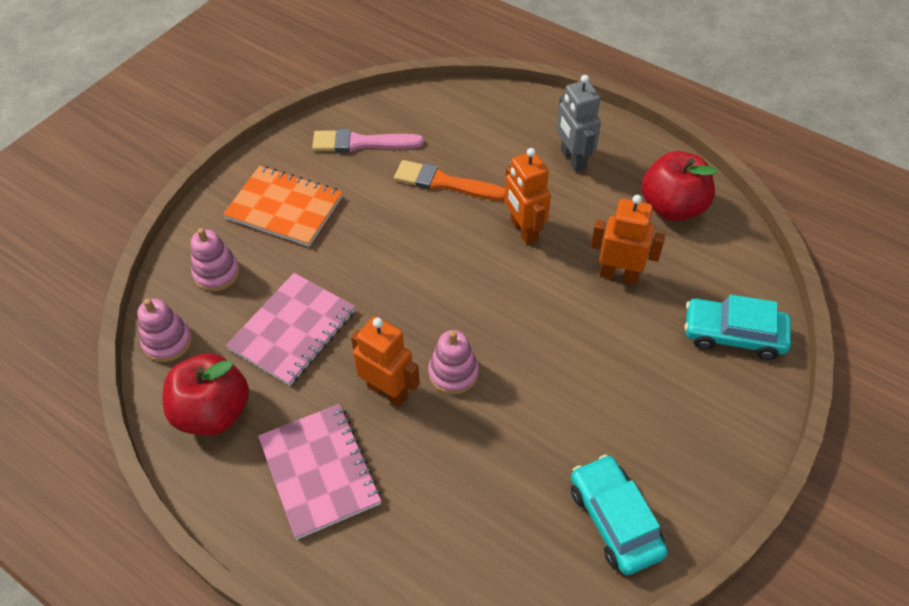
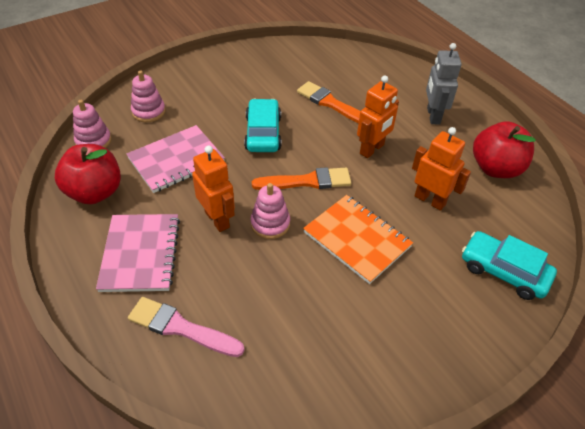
camera: 20 degrees right, 5 degrees down
(284, 208) = (214, 87): orange notebook -> orange notebook (357, 239)
(362, 143) = (288, 65): pink brush -> pink brush (181, 328)
(468, 301) = (306, 181): none -> orange brush
(523, 230) = (372, 149): orange robot -> orange robot turned 135 degrees counterclockwise
(614, 520) = (337, 371): turquoise car -> turquoise car (263, 133)

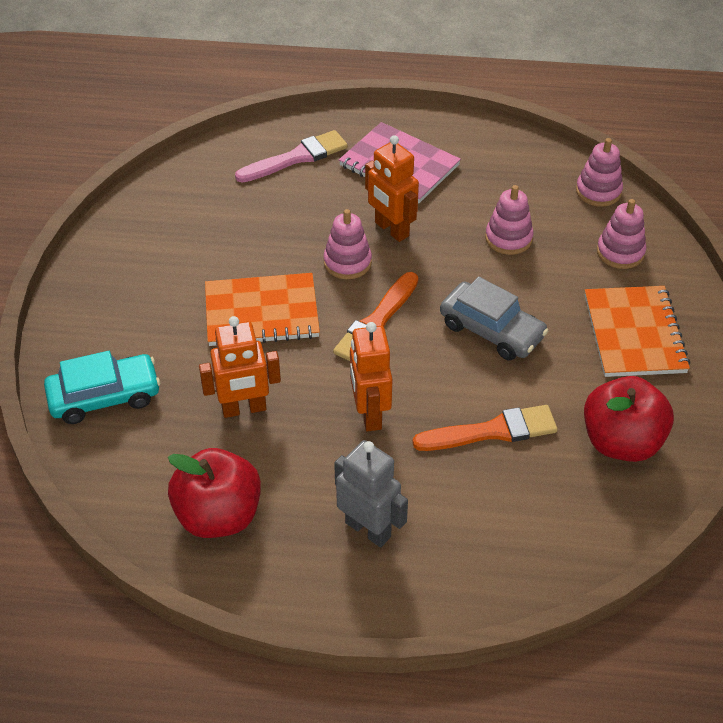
camera: 130 degrees right, 0 degrees up
(95, 192) = (511, 166): red apple -> red apple (621, 442)
(176, 160) = (508, 238): pink notebook -> pink stacking toy
(213, 85) = (634, 334): none -> orange notebook
(217, 219) = (391, 229): orange robot -> orange robot turned 45 degrees clockwise
(263, 133) = (492, 330): turquoise car -> grey car

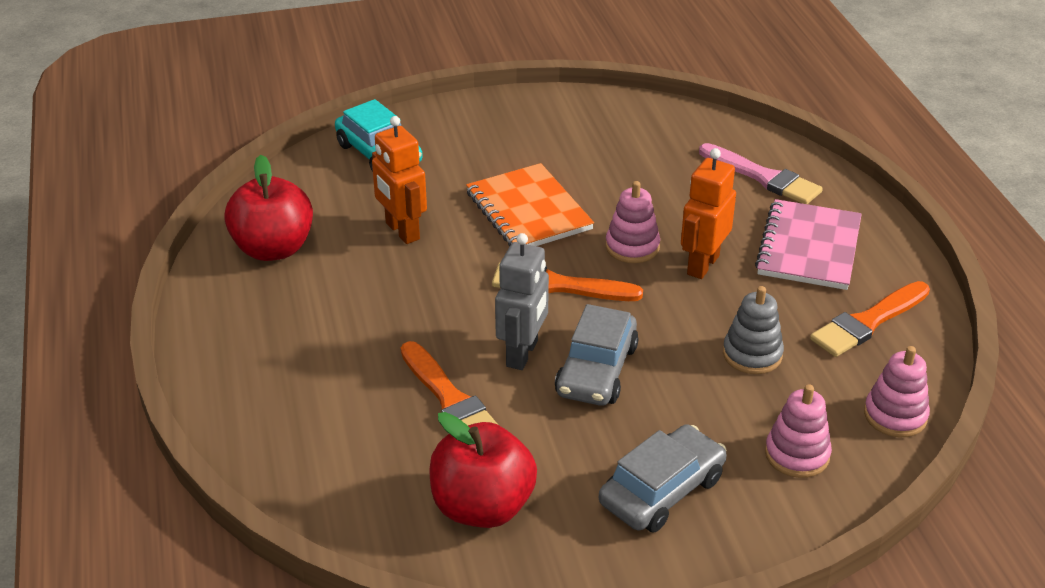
camera: 70 degrees right, 10 degrees down
(368, 529) = (290, 341): grey robot -> grey robot (522, 354)
(369, 414) = (433, 309): orange robot -> none
(497, 167) = (868, 322): none -> orange brush
(508, 238) = (752, 354): pink stacking toy -> grey stacking toy
(634, 334) = (662, 490): orange notebook -> grey car

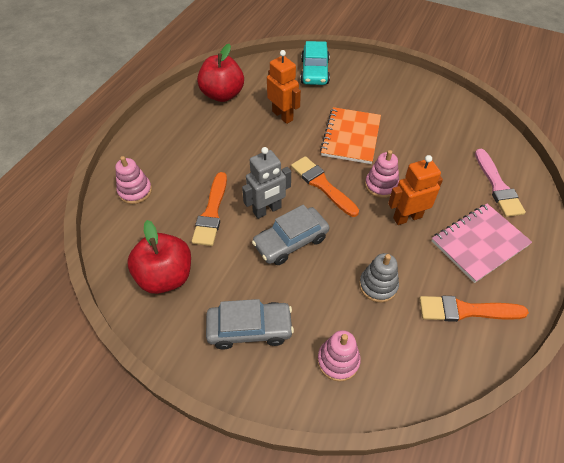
camera: 40 degrees right, 15 degrees up
(402, 231) = (282, 116): orange robot -> orange robot turned 135 degrees clockwise
(895, 415) = (419, 379): pink stacking toy -> pink stacking toy (135, 191)

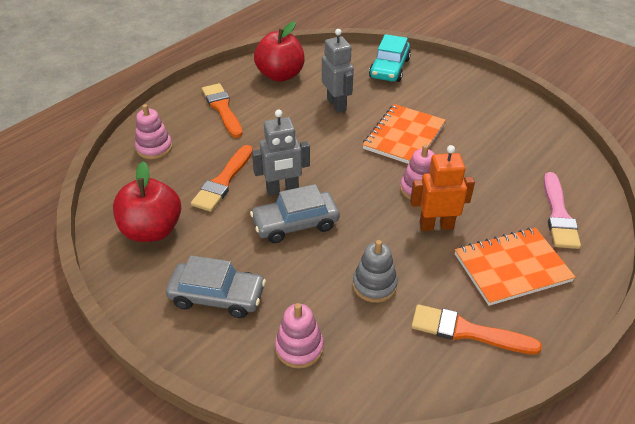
camera: 15 degrees right, 10 degrees down
(282, 116) = (336, 104): orange robot -> grey robot
(322, 185) = (352, 177): orange brush -> orange brush (222, 109)
(479, 243) = (512, 268): pink notebook -> orange notebook

